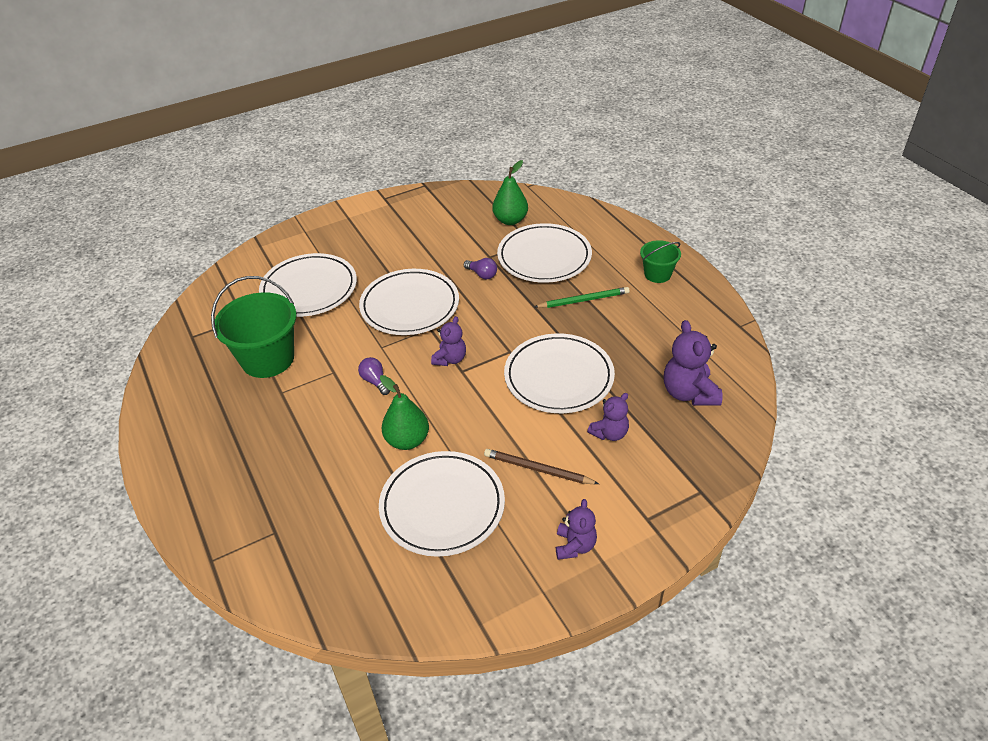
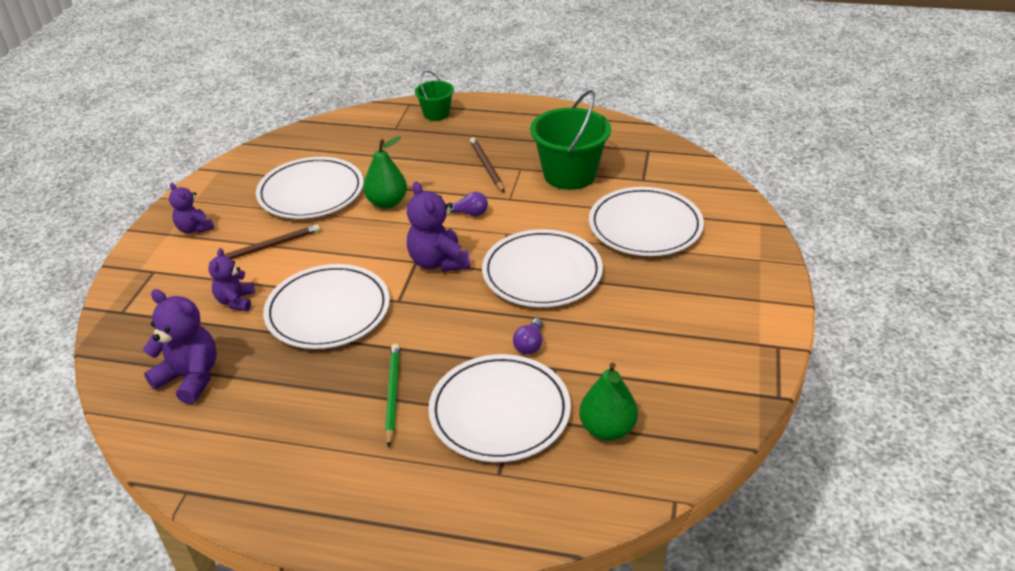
camera: 130 degrees right, 5 degrees down
(295, 415) = (486, 166): none -> brown pencil
(450, 359) = (438, 262): purple teddy bear -> purple teddy bear, size x1.59
(482, 274) = (530, 344): purple light bulb -> purple light bulb turned 60 degrees counterclockwise
(583, 300) = (392, 394): green pencil -> green pencil turned 150 degrees clockwise
(657, 274) = (345, 490): green bucket -> green bucket (436, 114)

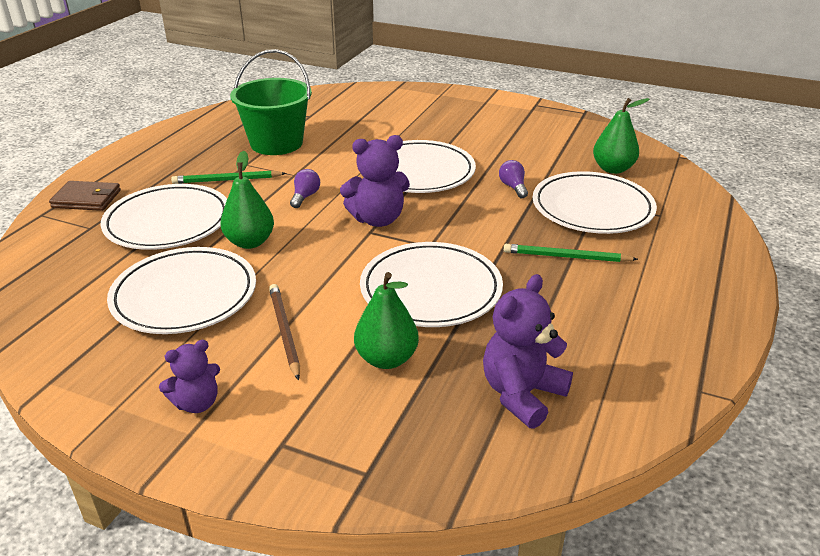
camera: 80 degrees left, 5 degrees down
(236, 301) = (386, 359): purple teddy bear -> green pear
(436, 114) = (87, 199): green bucket -> brown wallet
(486, 166) = (227, 180): brown pencil -> green pencil
(530, 344) = (513, 187): purple light bulb -> purple light bulb turned 135 degrees counterclockwise
(645, 226) = (377, 124): white plate -> white plate (168, 222)

